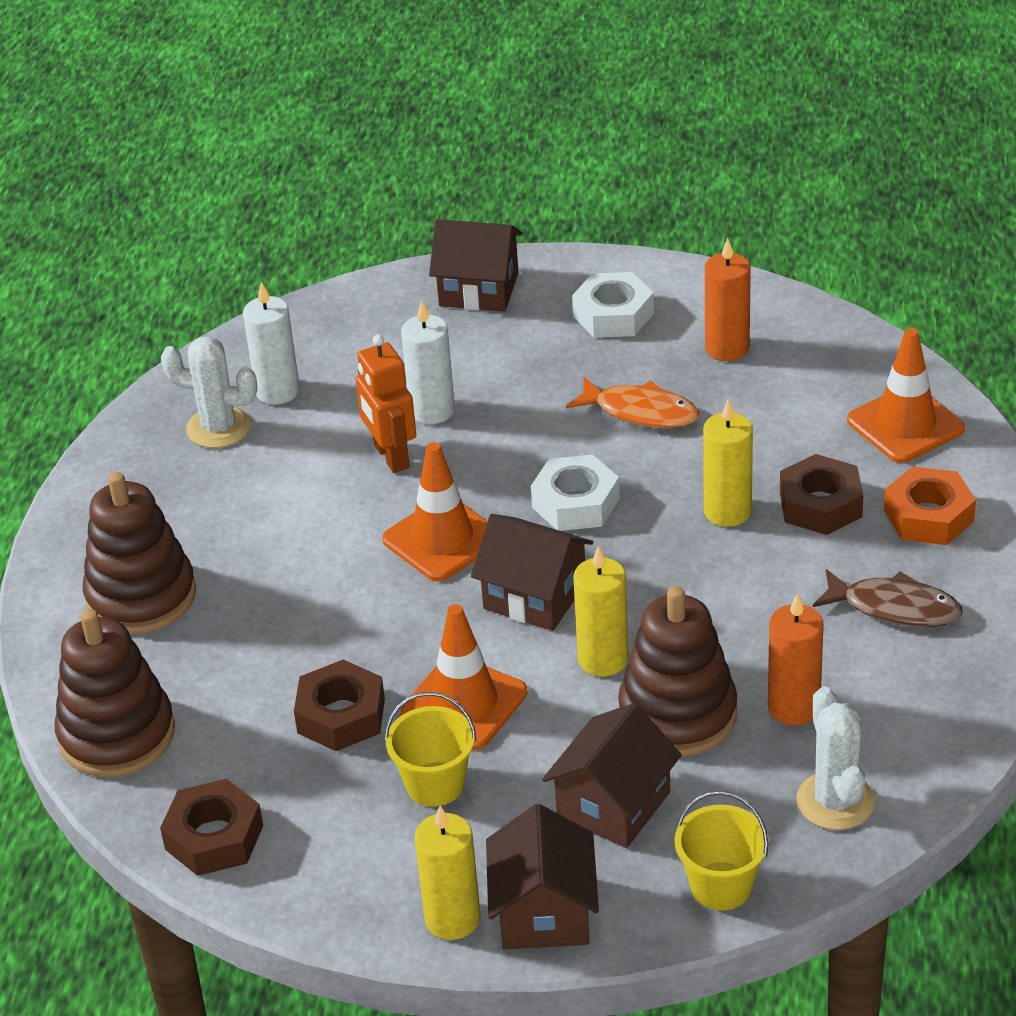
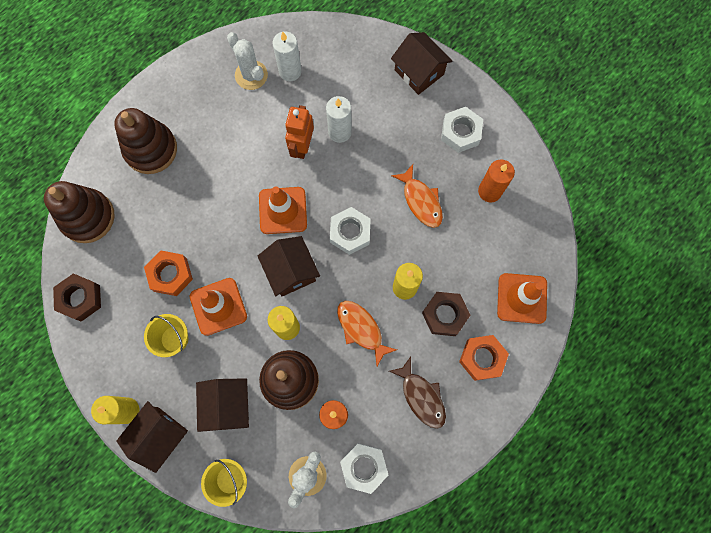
camera: 35 degrees right, 35 degrees up
(341, 715) = (170, 274): brown nut -> orange nut
(613, 804) = (227, 405): brown house -> brown house turned 75 degrees counterclockwise
(718, 592) = (361, 329): none -> orange fish
(907, 736) = (364, 467): none -> white nut

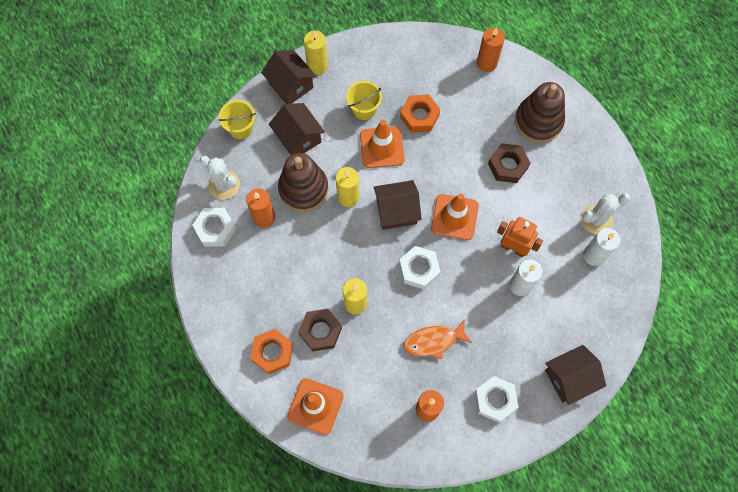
camera: 105 degrees right, 5 degrees down
(80, 298) = (417, 47): brown nut -> brown nut (508, 165)
(87, 217) = (486, 63): brown stacking toy -> orange candle
(227, 405) = (298, 138): brown house -> brown house turned 45 degrees clockwise
(361, 329) = (329, 256): orange fish -> none
(421, 396) = (256, 291): brown fish -> none

